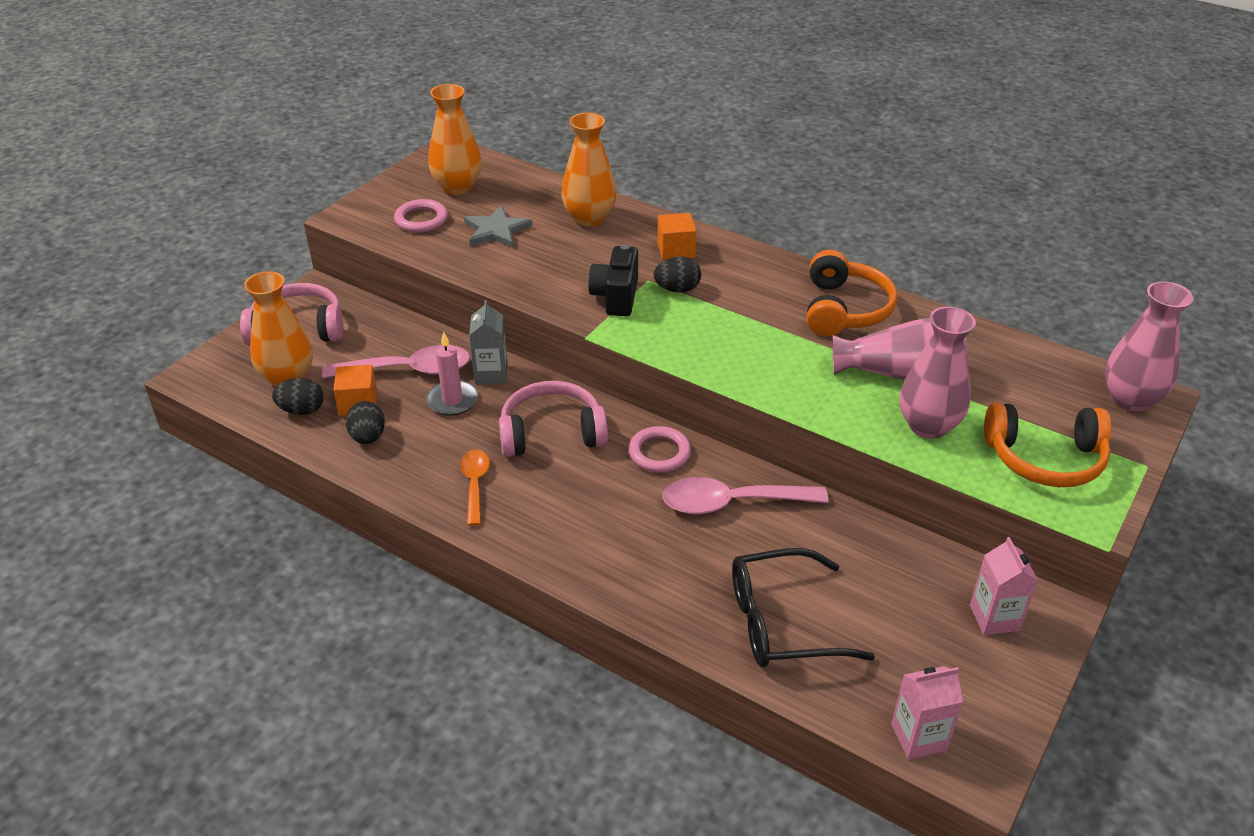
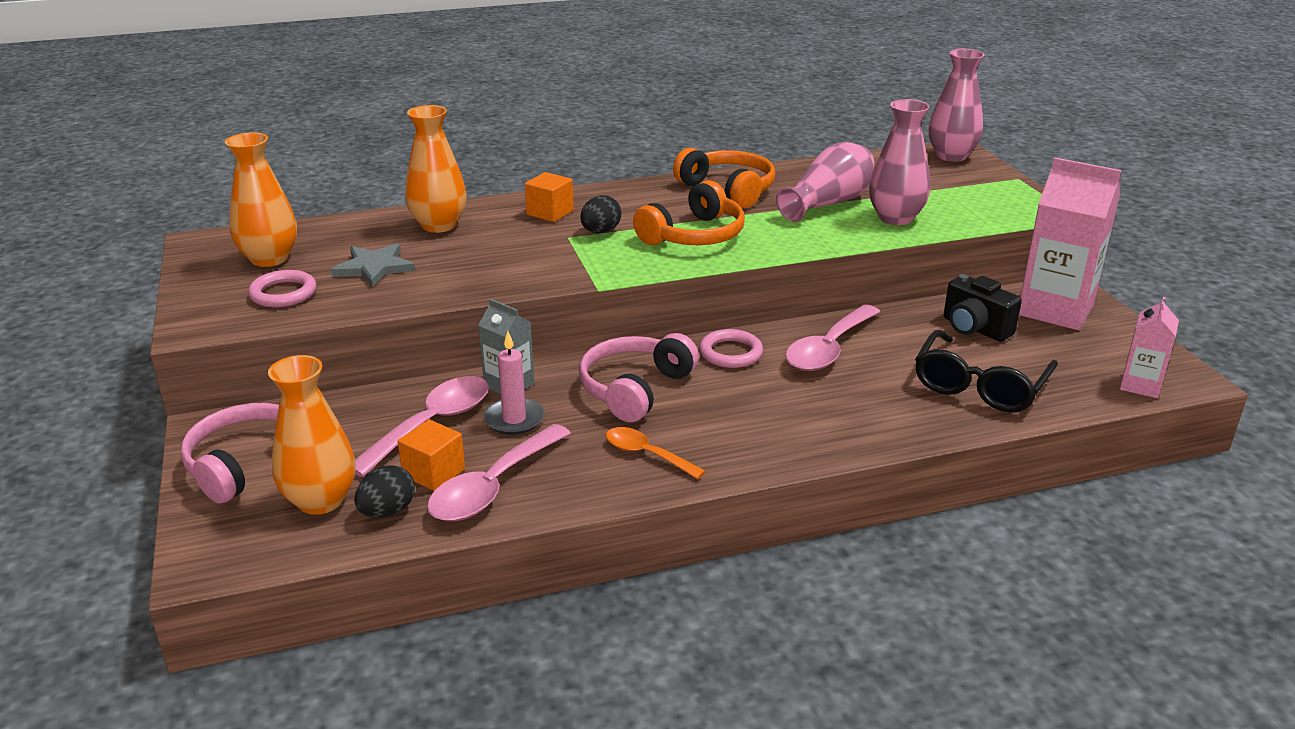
camera: 50 degrees left, 10 degrees down
(368, 437) = (493, 487): black egg -> pink spoon
(616, 297) = (567, 257): black camera -> black camera (974, 329)
(994, 618) = (1055, 310): pink carton -> pink carton, size x1.88
(1045, 459) = (975, 200): orange headphones -> orange headphones (694, 235)

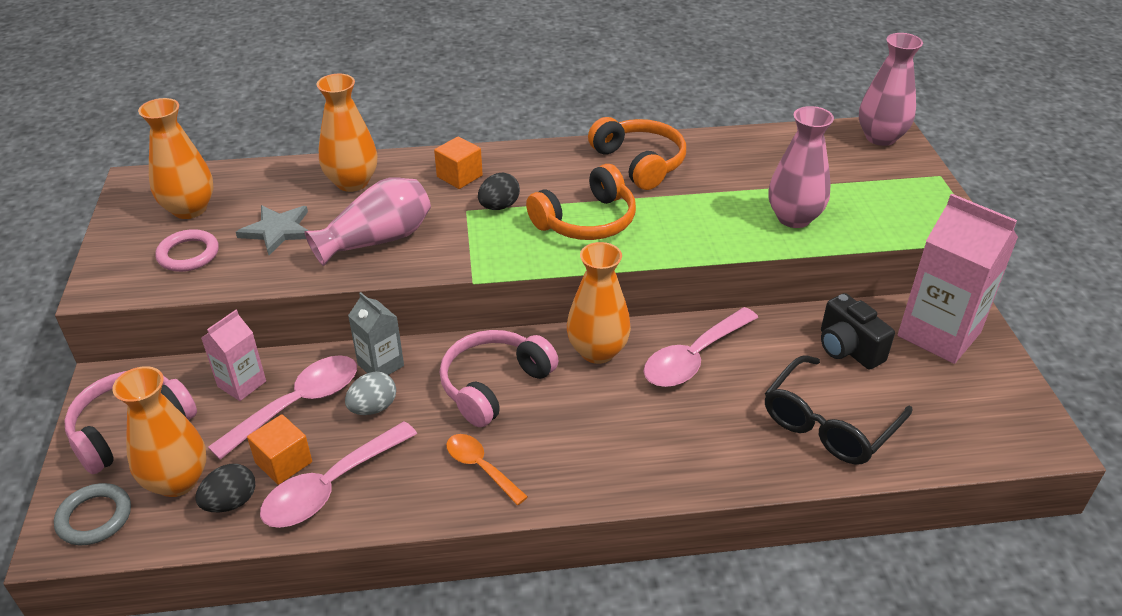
camera: 10 degrees right, 10 degrees up
(236, 541) = (94, 517): none -> grey ring
(514, 419) = (373, 408): pink candle -> grey egg
(730, 353) = (597, 351): pink ring -> orange vase
(828, 203) = (732, 191): pink vase -> pink vase (377, 240)
(1140, 385) = (994, 444): pink carton -> pink carton (242, 384)

